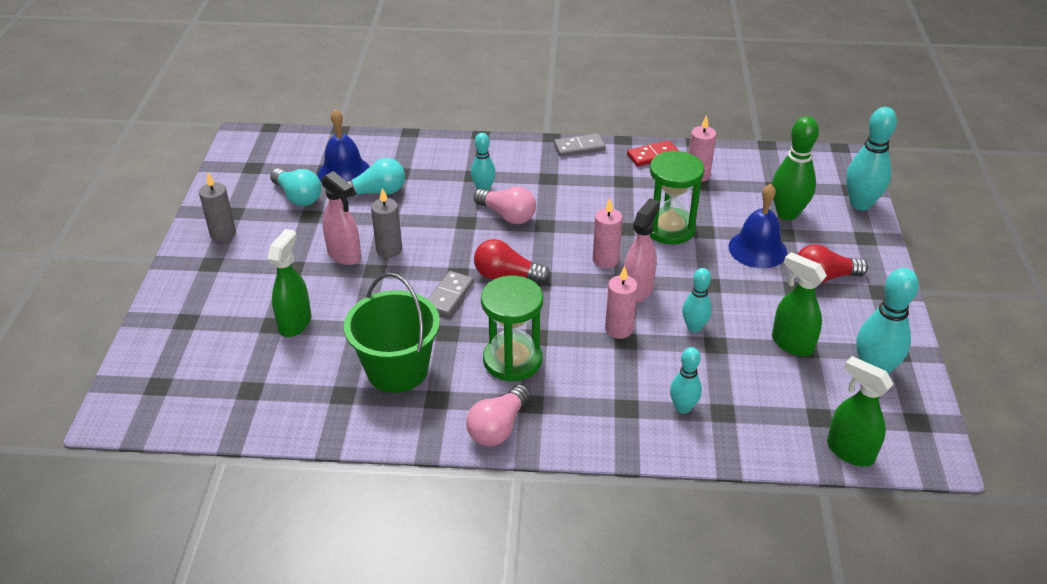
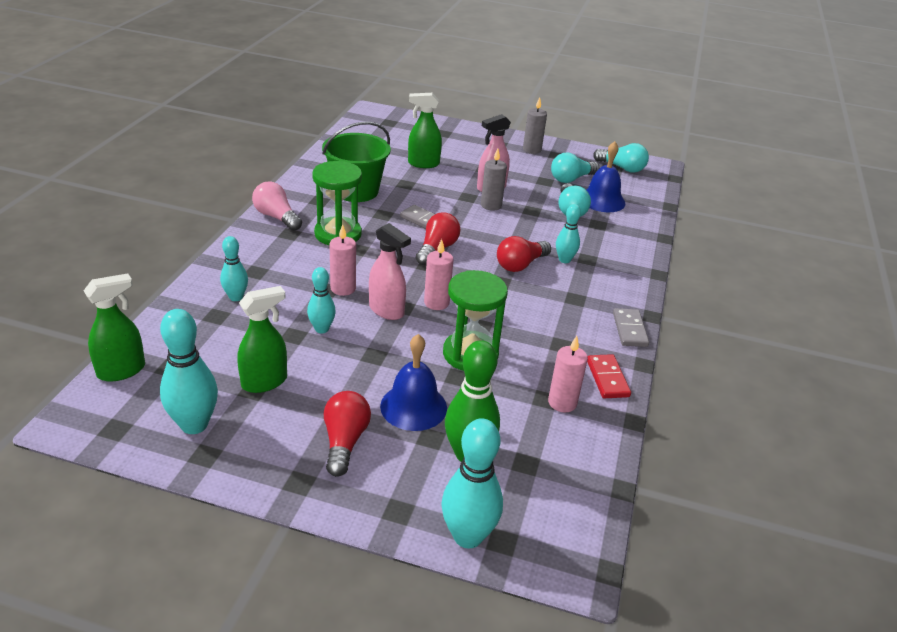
camera: 100 degrees right, 5 degrees down
(256, 162) = (622, 168): none -> turquoise light bulb
(295, 323) = (423, 164): green spray bottle -> green spray bottle turned 150 degrees clockwise
(507, 215) = (520, 265): pink light bulb -> red light bulb

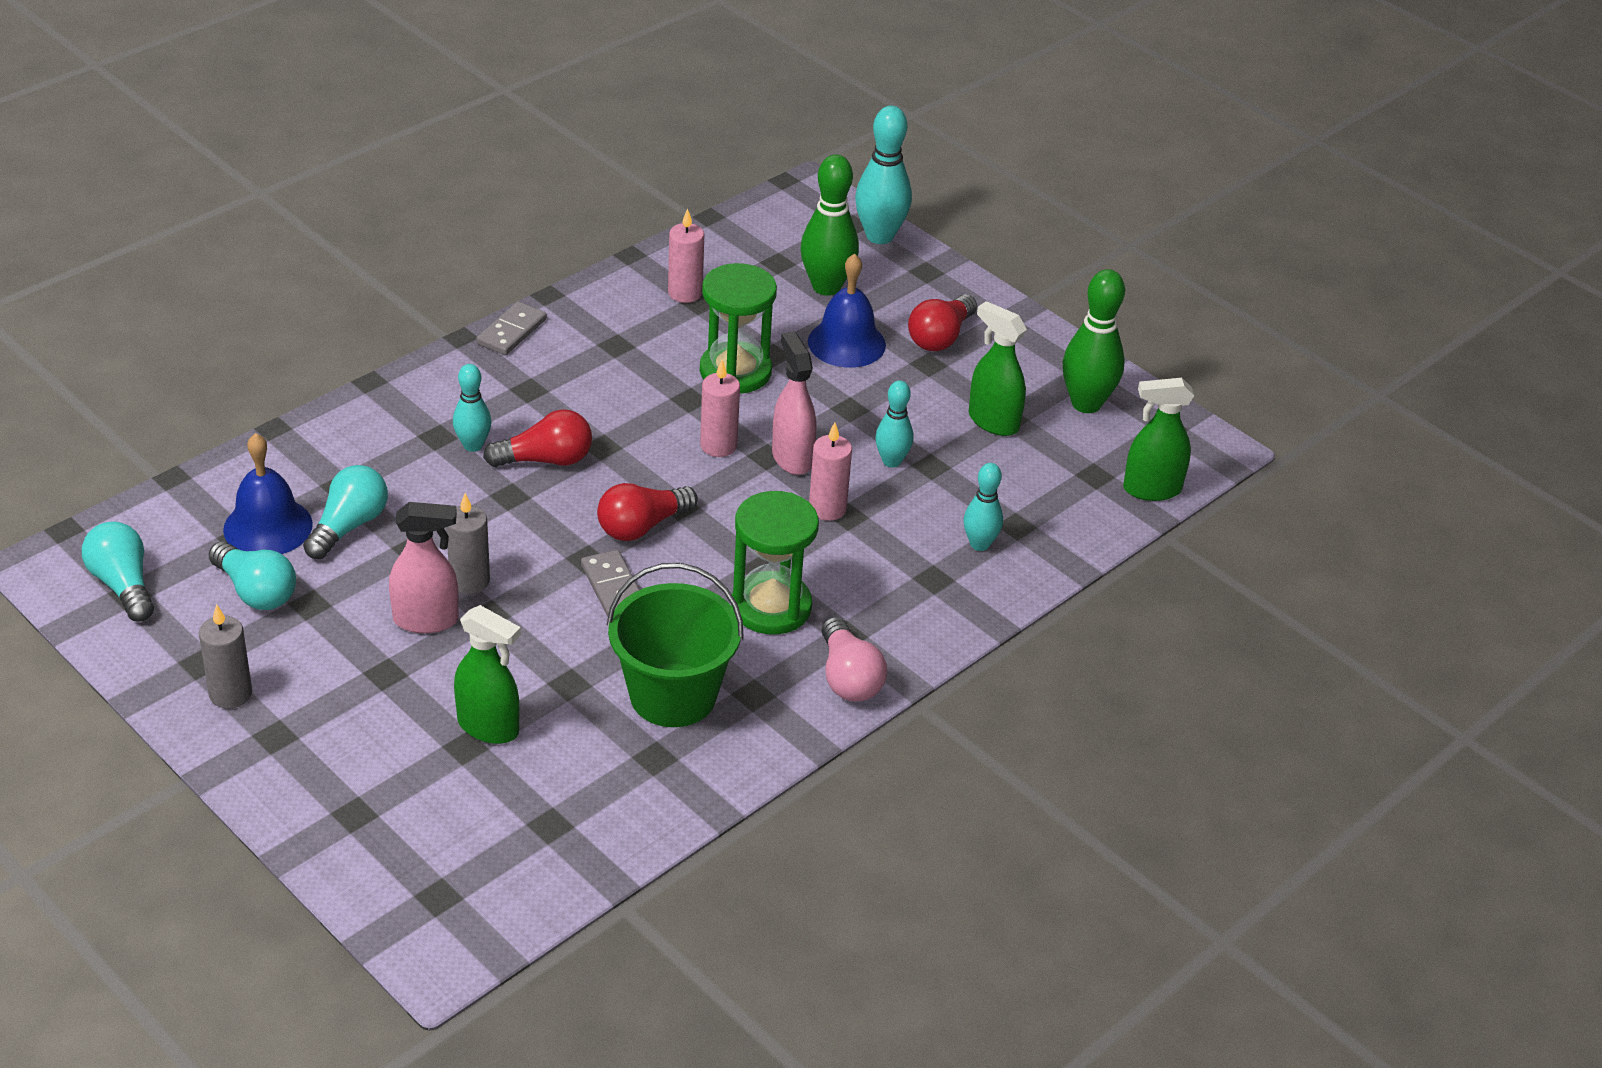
camera: 150 degrees left, 5 degrees up
(194, 424) = (1086, 404): turquoise bowling pin -> green bowling pin
(265, 382) = (993, 421): green spray bottle -> green spray bottle turned 45 degrees clockwise
(571, 179) = (256, 591): turquoise light bulb -> turquoise light bulb turned 45 degrees clockwise
(607, 378) = (607, 296): red domino -> none

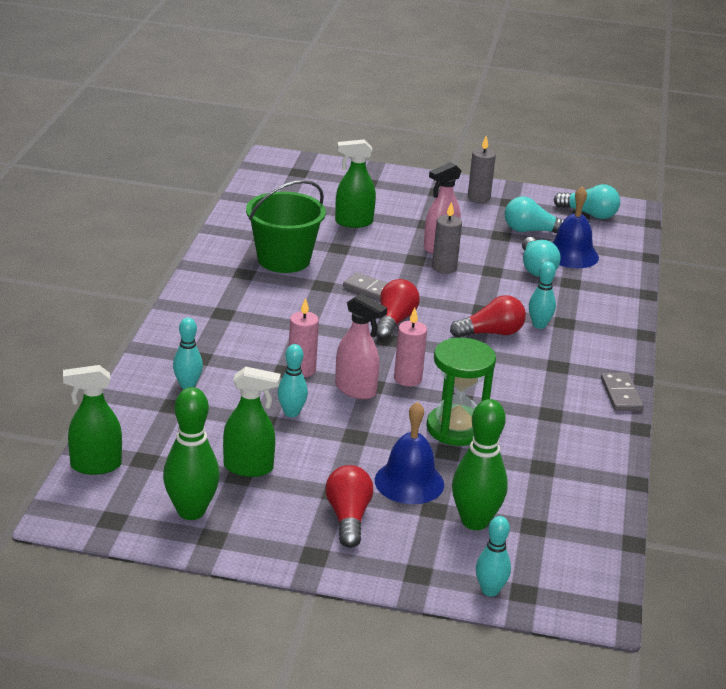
camera: 145 degrees right, 10 degrees down
(546, 460) = (491, 333): red light bulb -> red light bulb turned 150 degrees counterclockwise
(685, 293) = (561, 469): pink candle -> none
(771, 607) = (278, 311): green hourglass -> none
(848, 677) = (202, 295): pink light bulb -> none
(879, 236) = (490, 590): turquoise bowling pin -> turquoise bowling pin, size x0.60
(1151, 489) = (95, 465): green spray bottle -> green spray bottle turned 150 degrees counterclockwise

